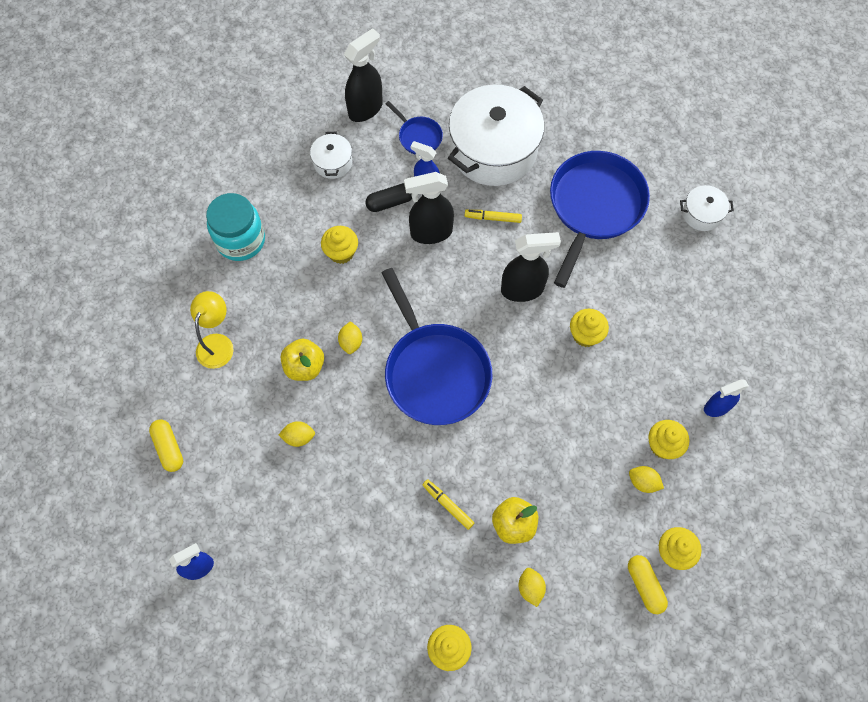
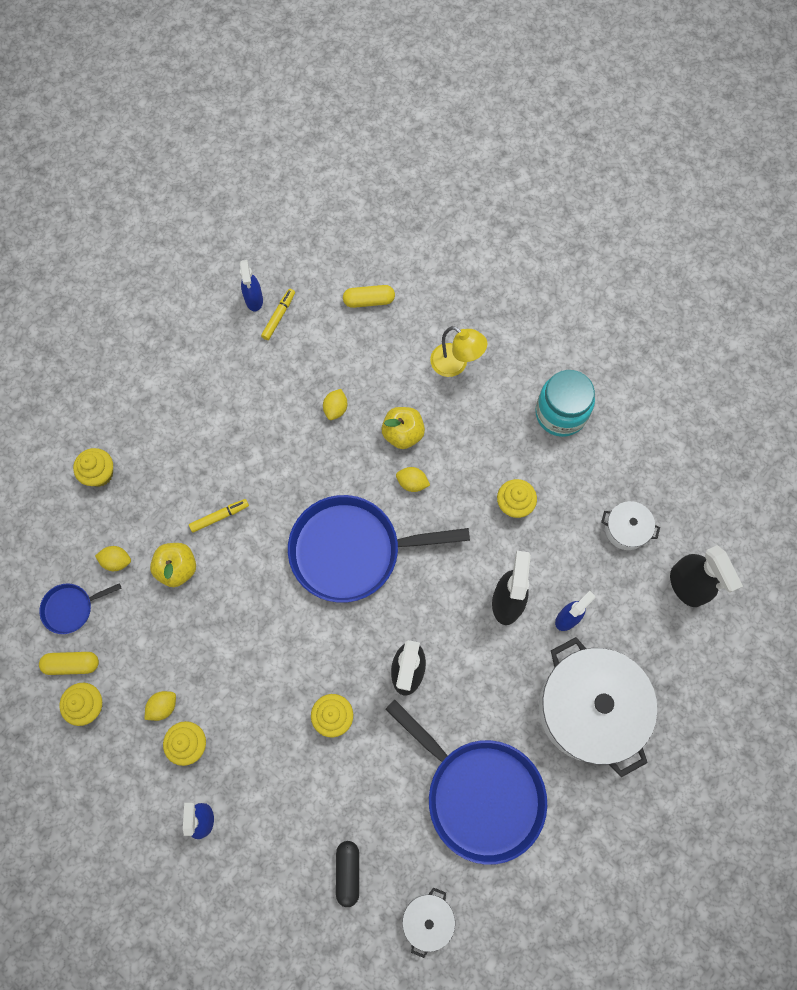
camera: 110 degrees right, 5 degrees up
(390, 202) = (557, 572): black capsule -> black capsule (348, 872)
(418, 136) = (633, 631): blue pan -> blue pan (71, 608)
(493, 218) = (502, 674): yellow marker -> yellow marker (279, 316)

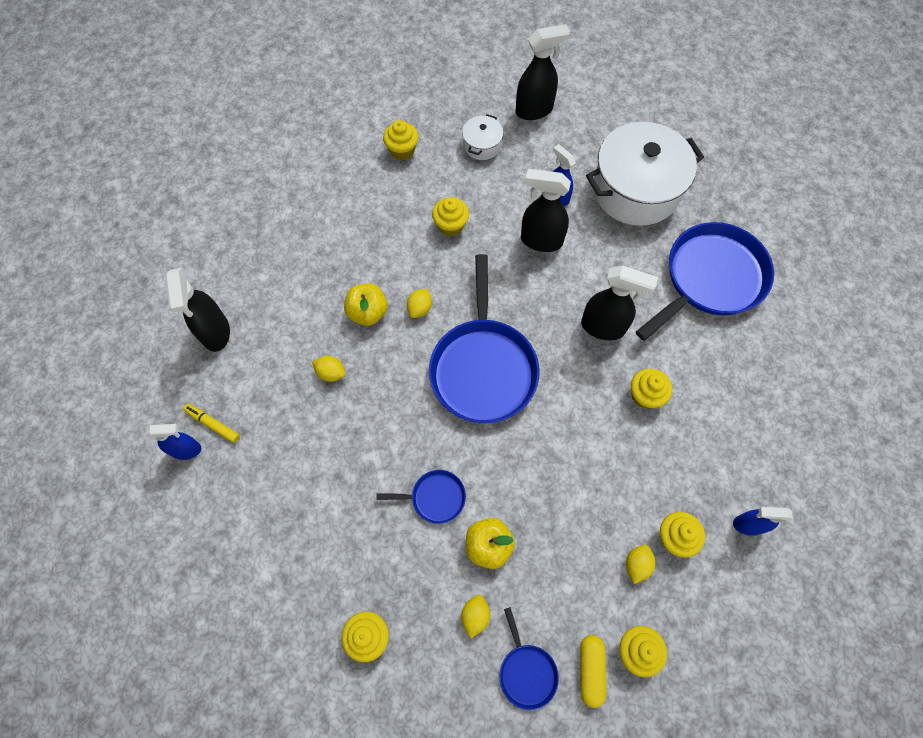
camera: 85 degrees left, 5 degrees down
(163, 706) = (637, 564): yellow lemon -> yellow lemon turned 60 degrees clockwise
(219, 516) = (435, 497): yellow marker -> blue pan
(348, 872) = (785, 392): black capsule -> none
(369, 300) = (216, 333): yellow capsule -> black spray bottle
(428, 919) = (818, 329): white pot -> none
(455, 364) = (303, 260): yellow lamp -> none
(560, 413) = (368, 180): turquoise jar -> none
(605, 443) = (402, 150): none -> yellow cupcake

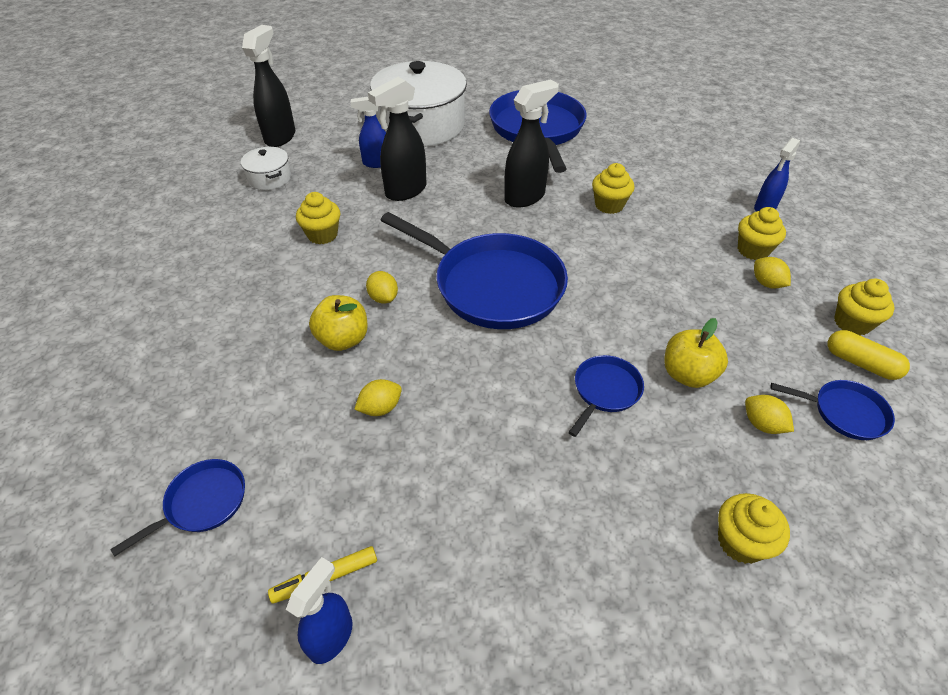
camera: 55 degrees left, 20 degrees down
(216, 333) = (202, 503): black spray bottle -> blue pan
(402, 150) = (202, 227): yellow cupcake -> none

